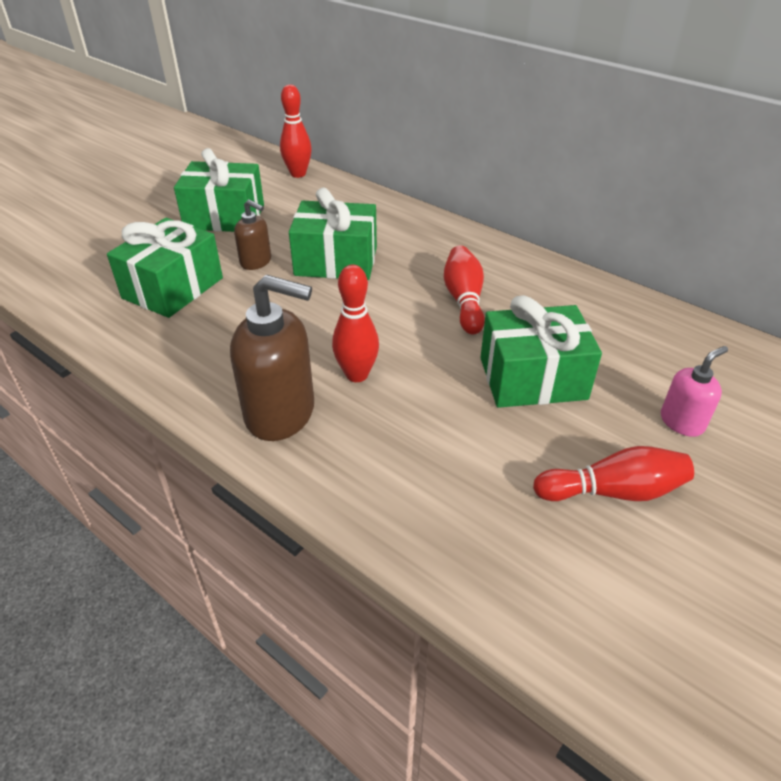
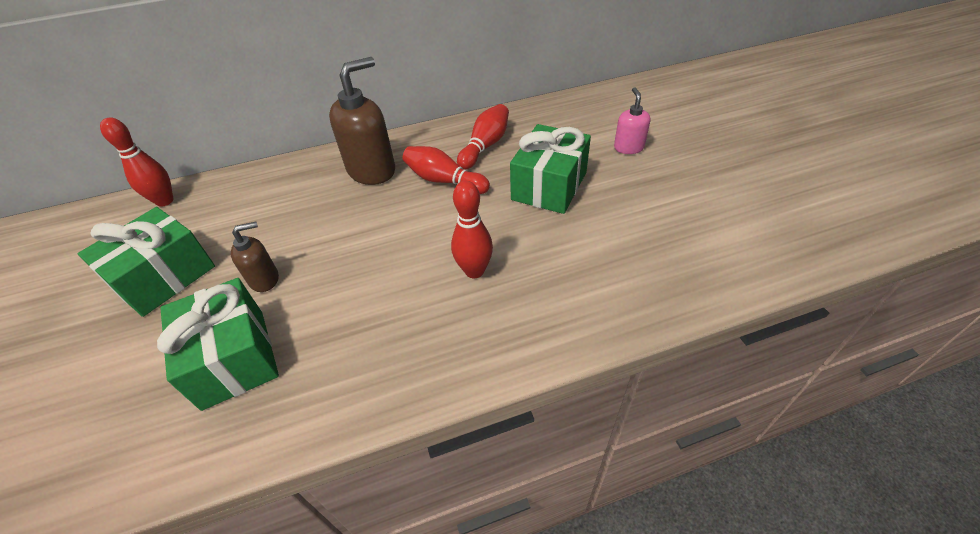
camera: 55 degrees left, 5 degrees up
(281, 413) = (482, 335): brown soap dispenser -> brown soap dispenser (372, 170)
(336, 261) = (324, 227): green gift -> none
(613, 491) = (665, 199): red bowling pin -> red bowling pin (485, 146)

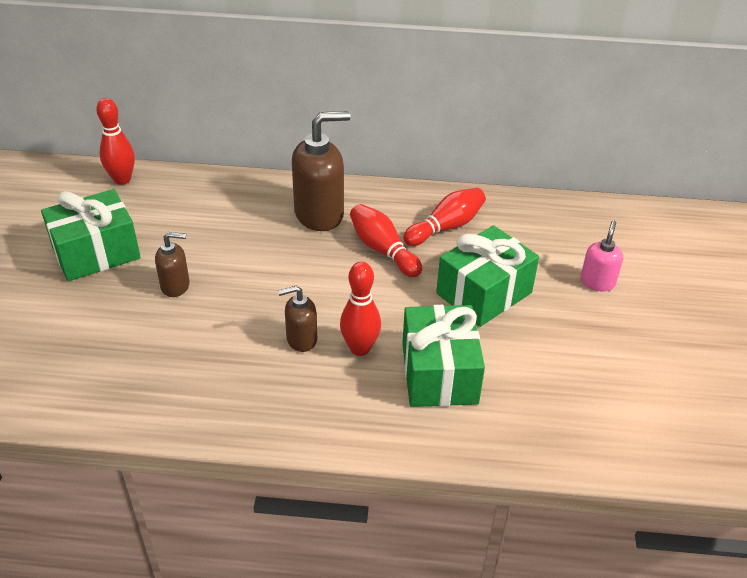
camera: 20 degrees right, 5 degrees down
(234, 358) = (123, 343): green gift -> green gift (439, 373)
(415, 283) = (301, 339): none -> brown soap dispenser

